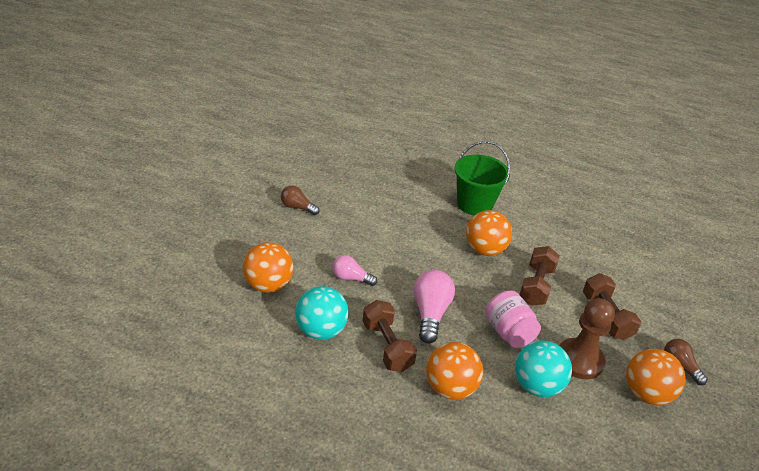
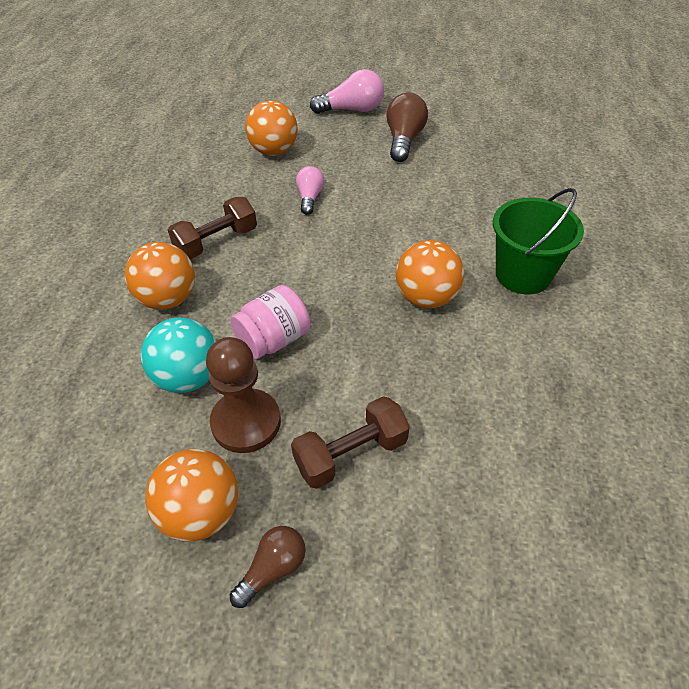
camera: 80 degrees right, 10 degrees up
(297, 207) = (404, 140): brown light bulb -> brown light bulb, size x1.60
(321, 330) = (224, 195): turquoise ball -> none
(430, 313) = (279, 265): pink light bulb -> pink light bulb (352, 110)
(536, 286) = (379, 361): brown dumbbell -> none

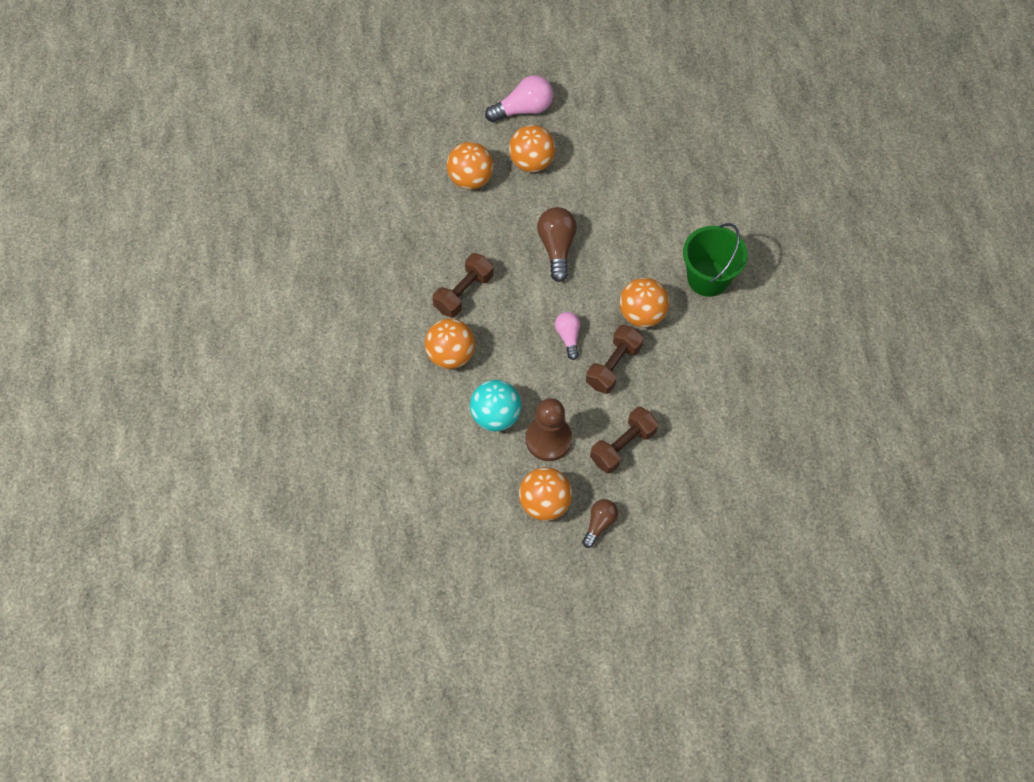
camera: 15 degrees left, 15 degrees up
(274, 340) = (543, 373): pink jar -> none
(310, 198) = (522, 230): pink light bulb -> pink light bulb (568, 337)
(344, 147) = (531, 162): none -> orange ball
(370, 348) = (613, 366): none -> brown dumbbell
(404, 140) = (582, 143): brown light bulb -> brown light bulb (557, 248)

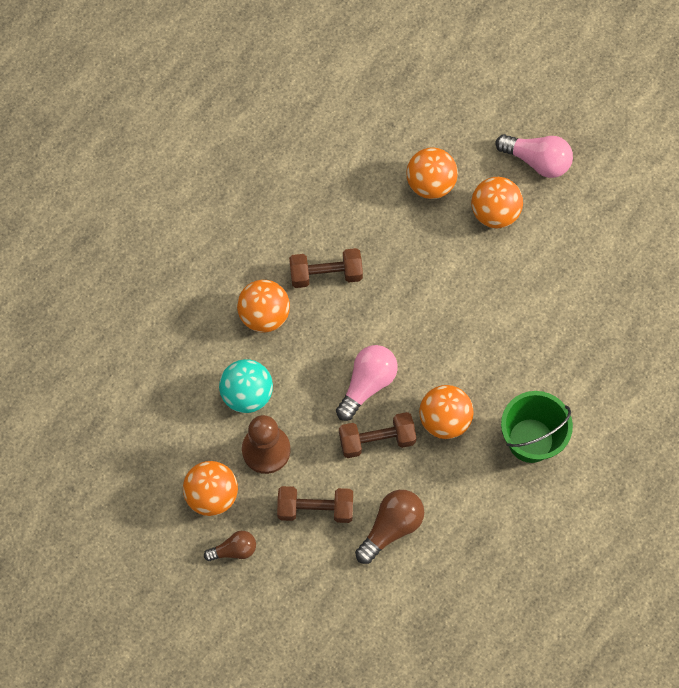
camera: 45 degrees right, 5 degrees up
(557, 248) = (437, 303): brown light bulb -> brown light bulb (391, 527)
(568, 337) = (367, 384): pink light bulb -> pink light bulb, size x1.60

